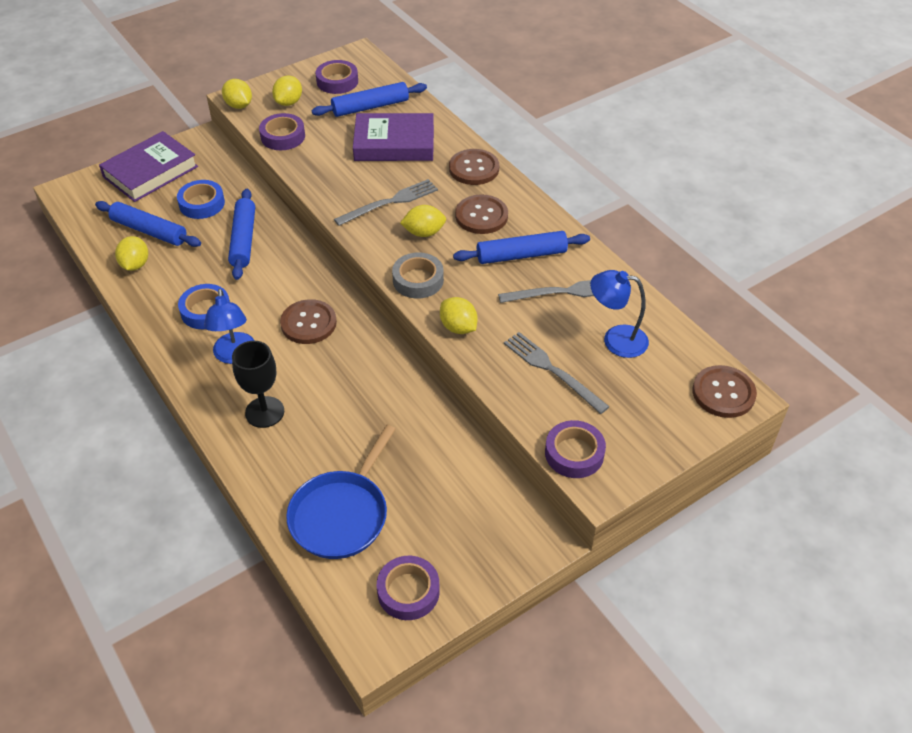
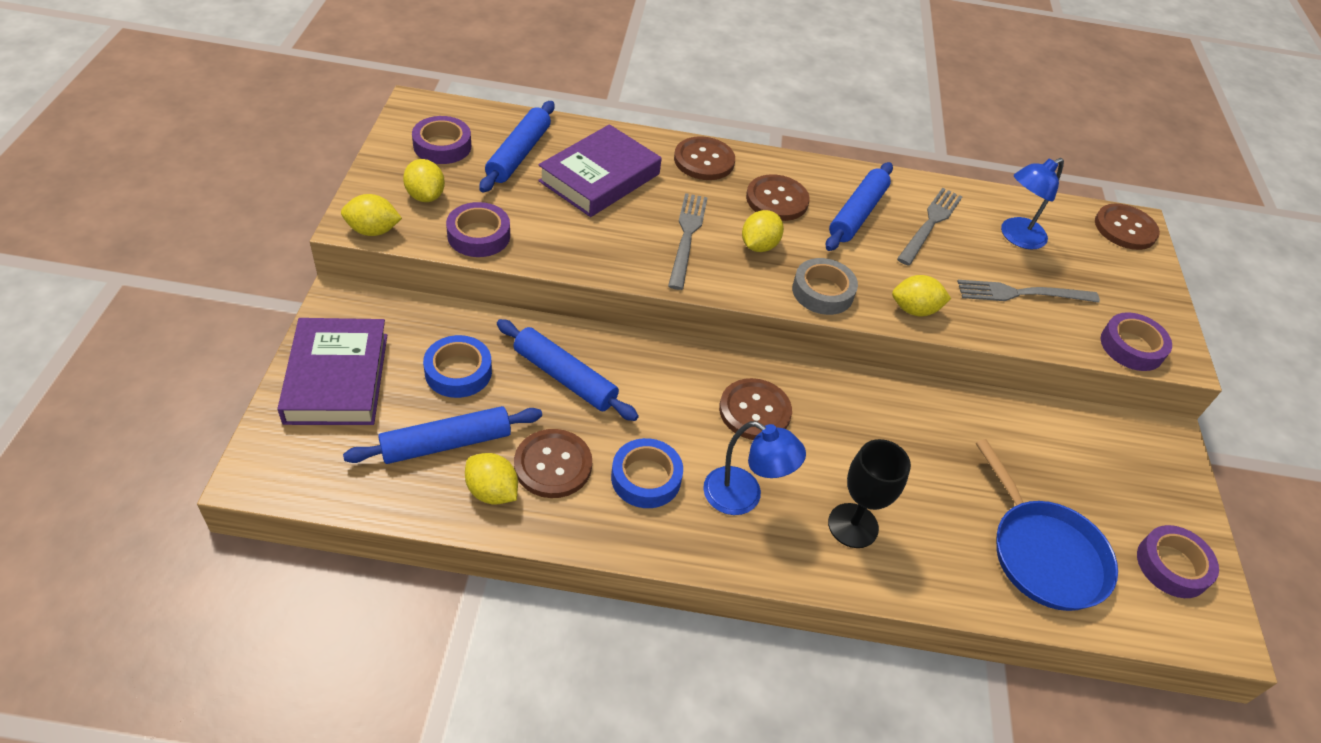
camera: 55 degrees left, 0 degrees up
(176, 273) = (553, 465): none -> brown button

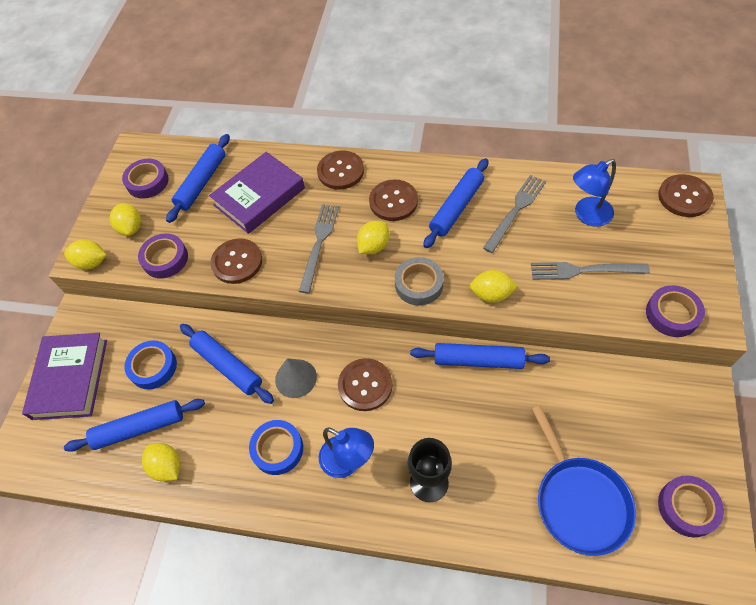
camera: 15 degrees right, 10 degrees up
(553, 465) = (212, 442): brown button -> brown button (237, 262)
(660, 397) = (295, 378): none -> grey cone
(896, 392) = (478, 360): none -> blue rolling pin

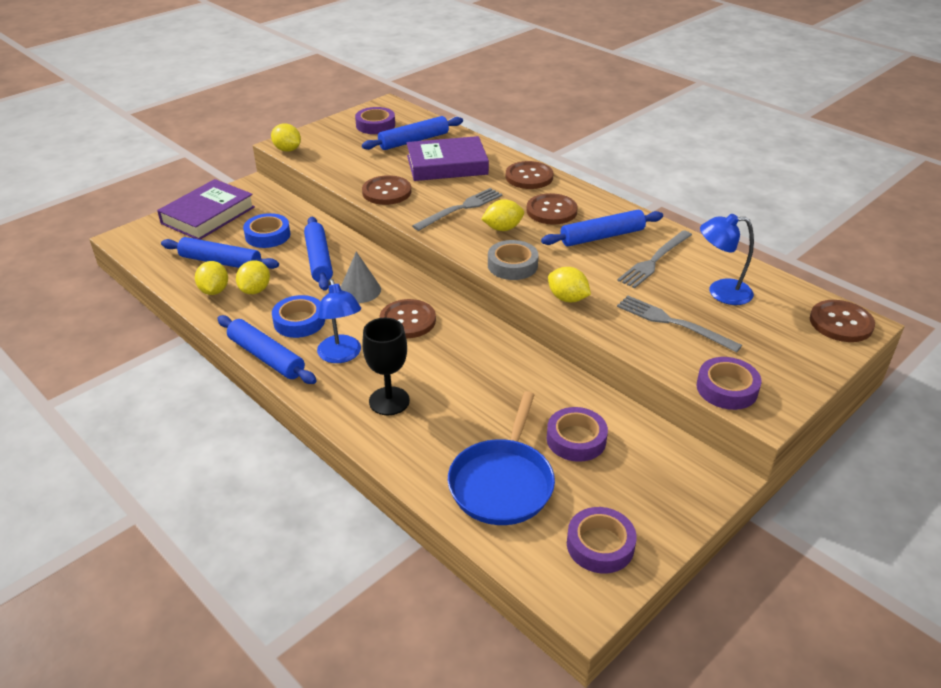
camera: 30 degrees right, 20 degrees down
(131, 228) = (335, 144): yellow lemon -> yellow lemon (255, 290)
(165, 259) = (338, 169): purple tape -> purple tape (576, 439)
(478, 360) = (519, 353): blue rolling pin -> blue rolling pin (266, 357)
(515, 211) = (654, 260): grey fork -> grey fork turned 150 degrees clockwise

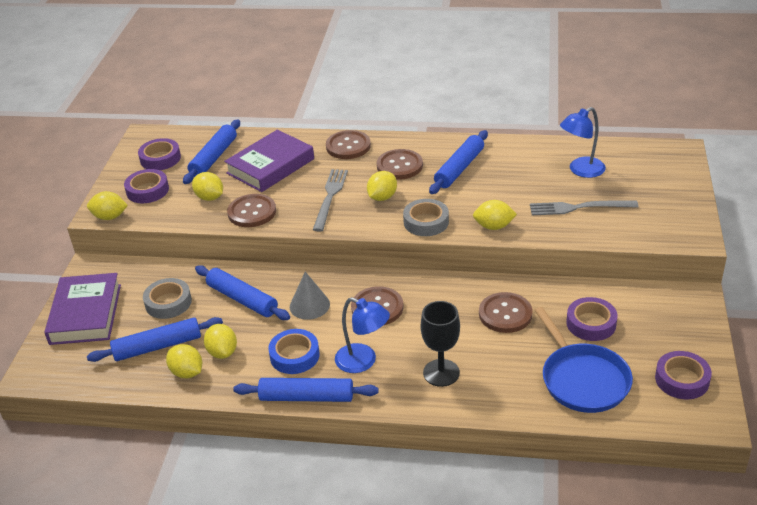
camera: 35 degrees left, 0 degrees up
(268, 235) = (168, 302): blue tape -> grey tape
(371, 167) = (209, 197): none -> yellow lemon
(654, 260) = (515, 169): grey fork -> none
(727, 388) = (659, 234): purple tape -> purple tape (147, 190)
(841, 323) = (670, 155): brown button -> brown button (505, 314)

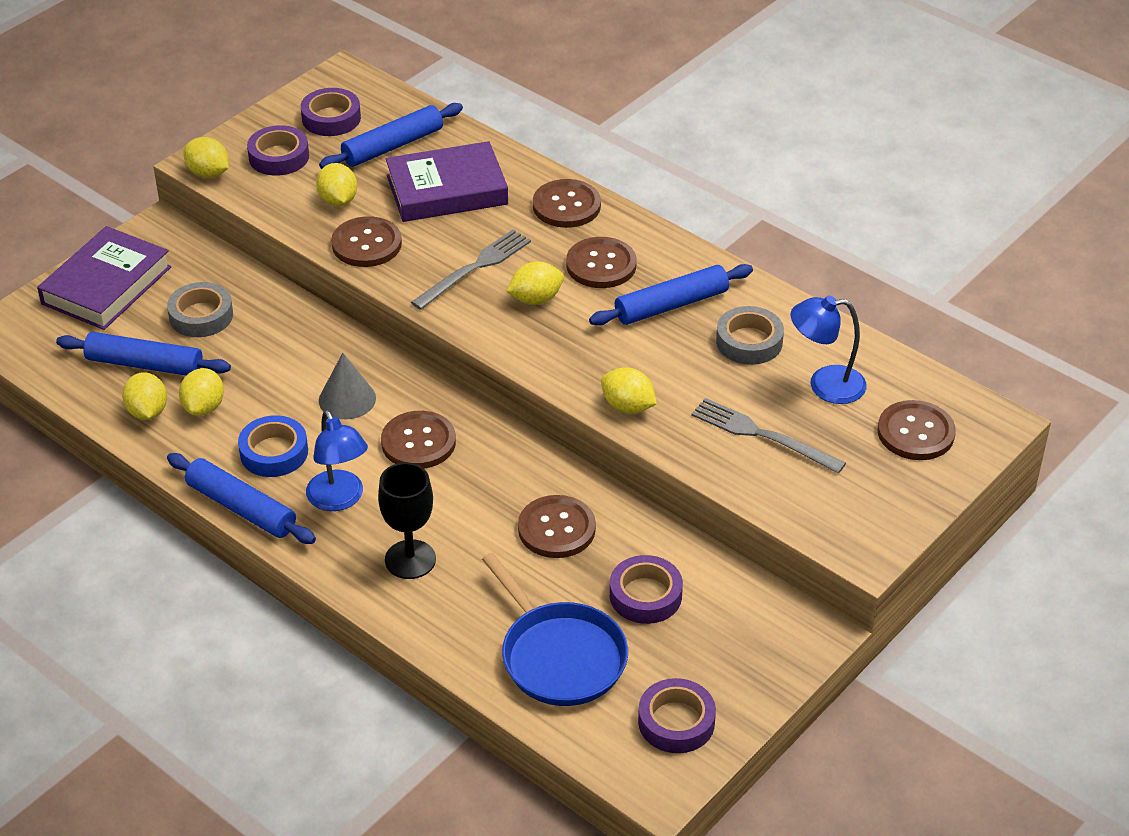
camera: 30 degrees right, 5 degrees up
(242, 299) = (282, 353): blue rolling pin -> none
(426, 222) = (553, 359): grey tape -> grey tape (749, 342)
(583, 380) = (560, 656): blue pan -> blue pan turned 45 degrees counterclockwise
(650, 172) = (915, 432): none -> brown button

